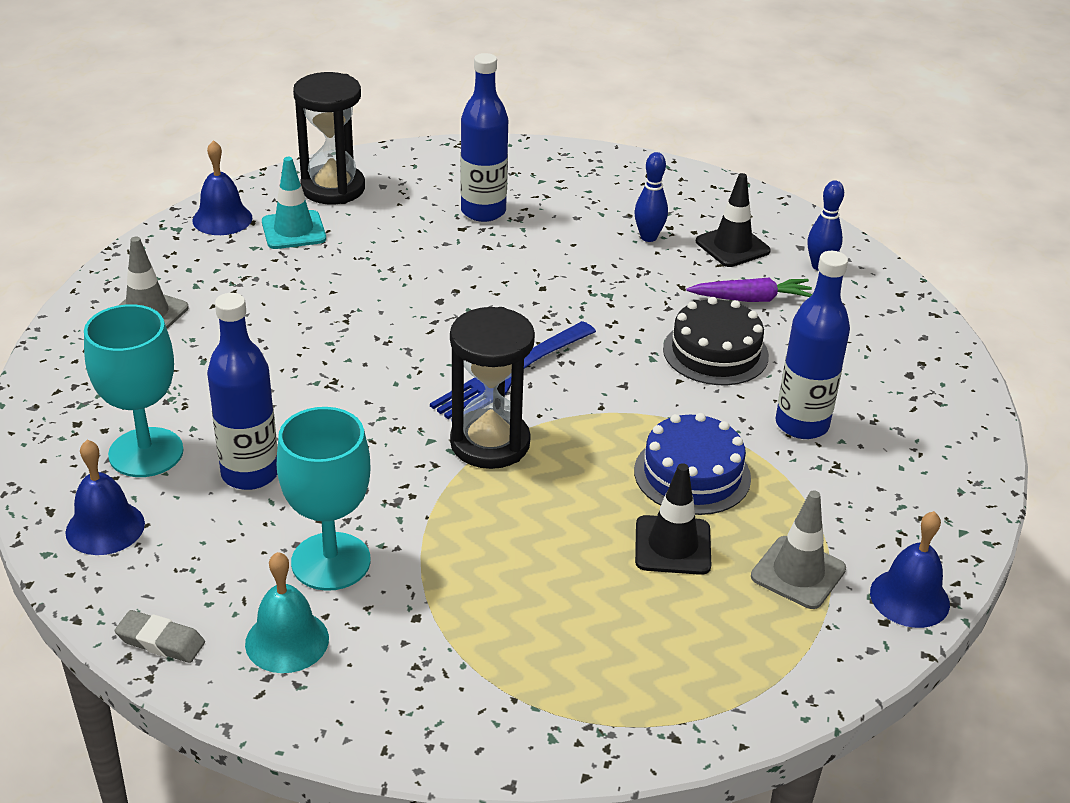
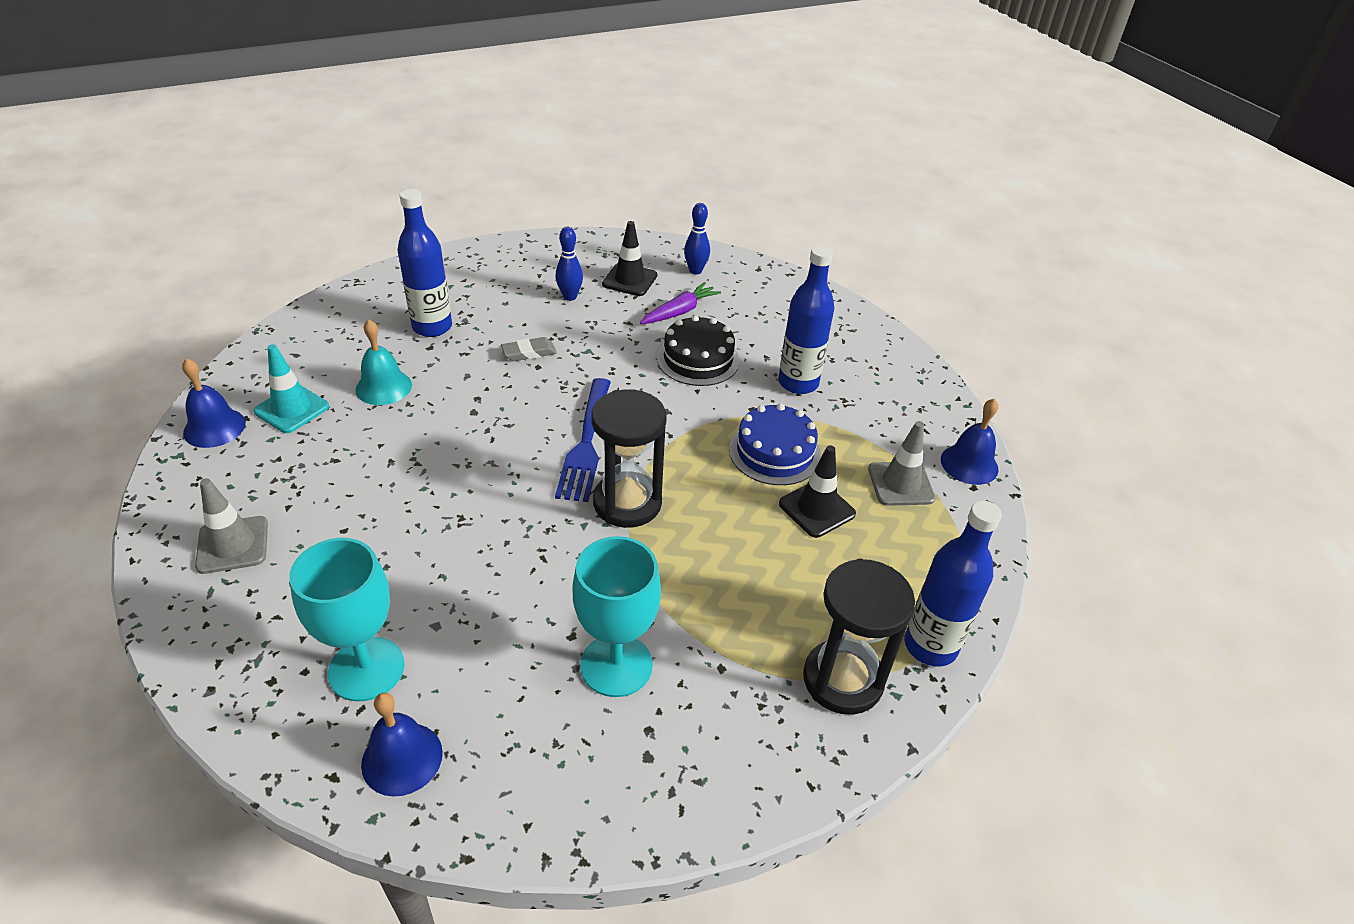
camera: 40 degrees left, 5 degrees up
(161, 641) = (559, 824): grey eraser -> grey eraser (529, 353)
(250, 474) = (476, 633): blue bottle -> blue bottle (930, 646)
(287, 641) = (654, 751): turquoise bell -> turquoise bell (383, 387)
(333, 188) = (288, 359): black hourglass -> black hourglass (842, 680)

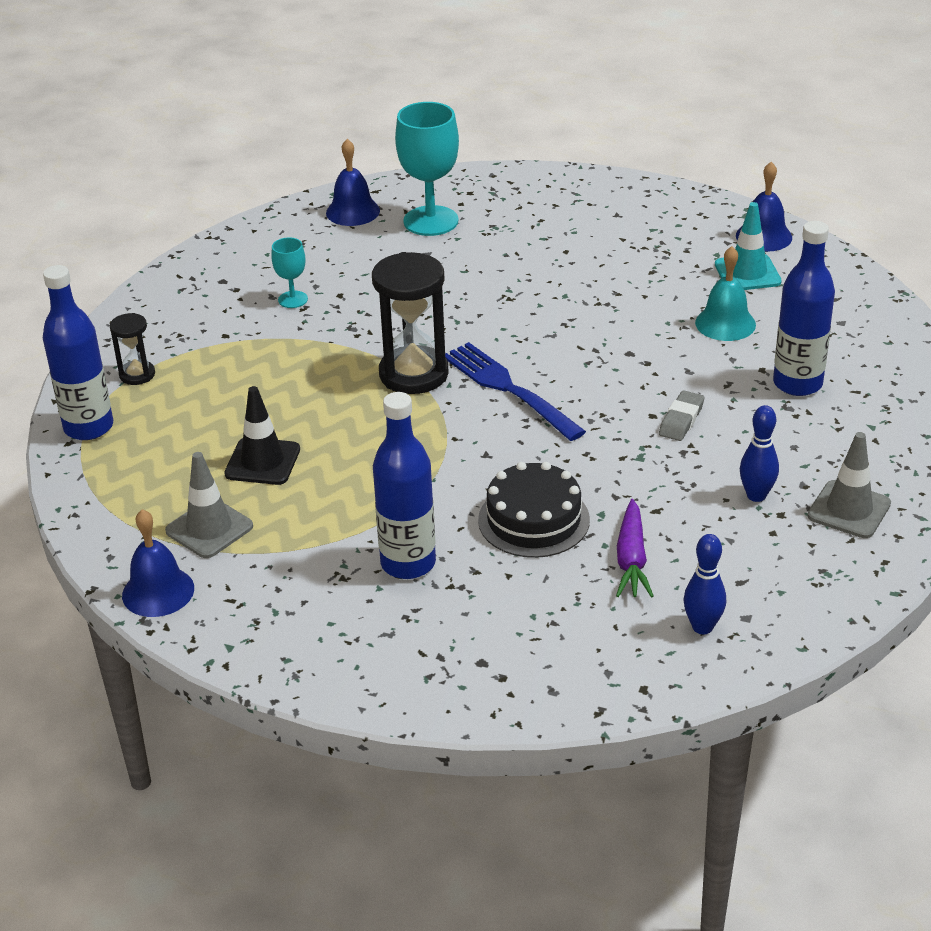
camera: 140 degrees right, 5 degrees down
(233, 545) = (610, 210): grey traffic cone -> grey traffic cone (849, 510)
(616, 665) = (293, 299): turquoise goblet -> turquoise goblet, size x0.51
(629, 280) = (742, 559): black traffic cone -> none
(775, 452) = (349, 483): blue cake -> none
(842, 680) = (137, 374): black hourglass -> black hourglass, size x0.52

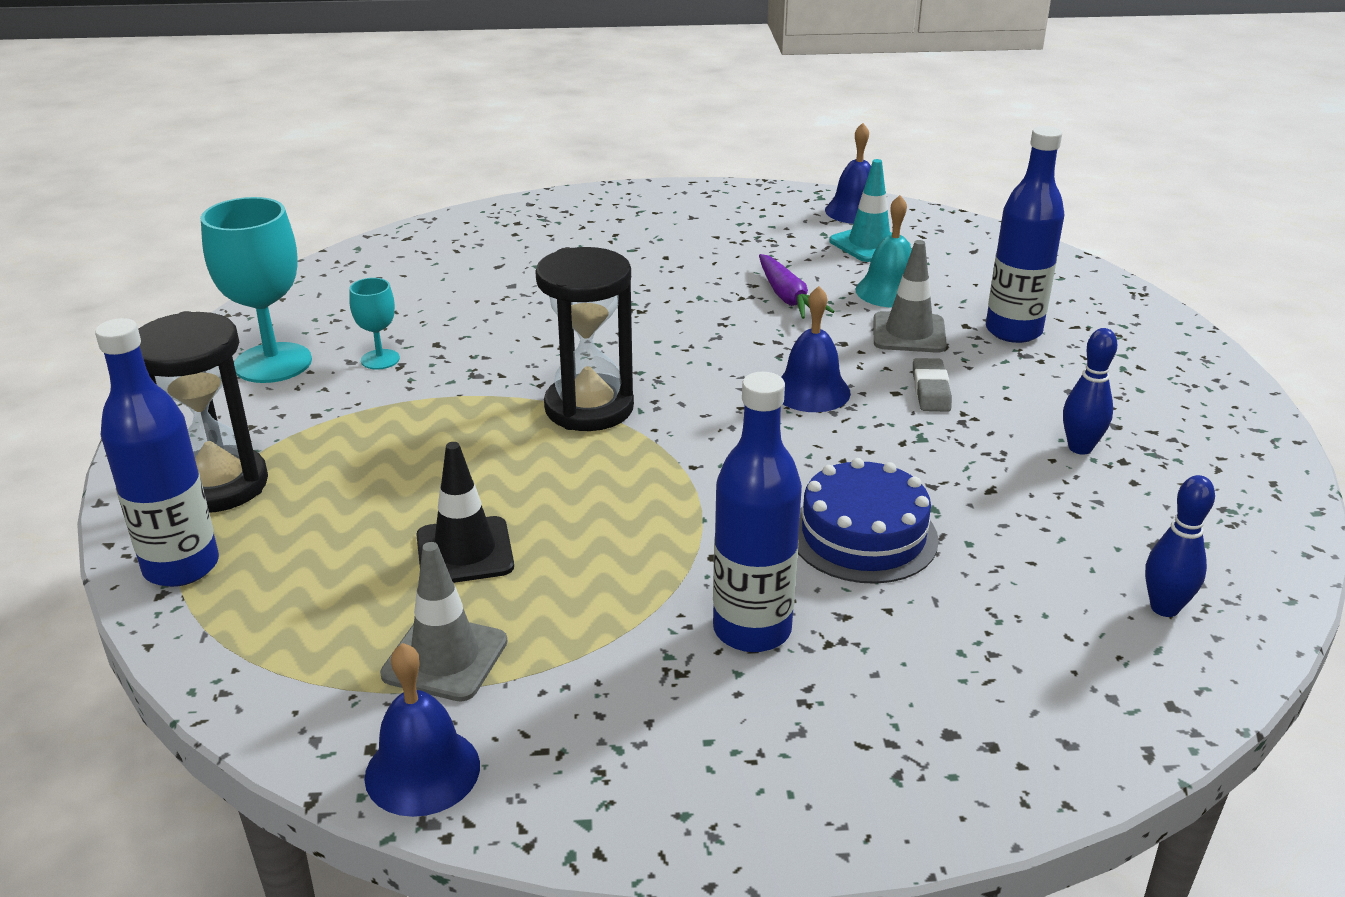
camera: 25 degrees left, 5 degrees down
(137, 374) = (218, 485): black hourglass -> black hourglass, size x1.93
(353, 211) = (394, 261): blue bell -> blue bell (811, 391)
(431, 221) = (493, 255): turquoise goblet -> turquoise goblet (273, 363)
(509, 389) = (715, 400): blue fork -> none
(534, 520) = (863, 535): black cake -> blue cake
(631, 559) = (1014, 551): purple carrot -> purple carrot (788, 297)
(849, 510) = (1185, 439): grey traffic cone -> grey traffic cone (909, 333)

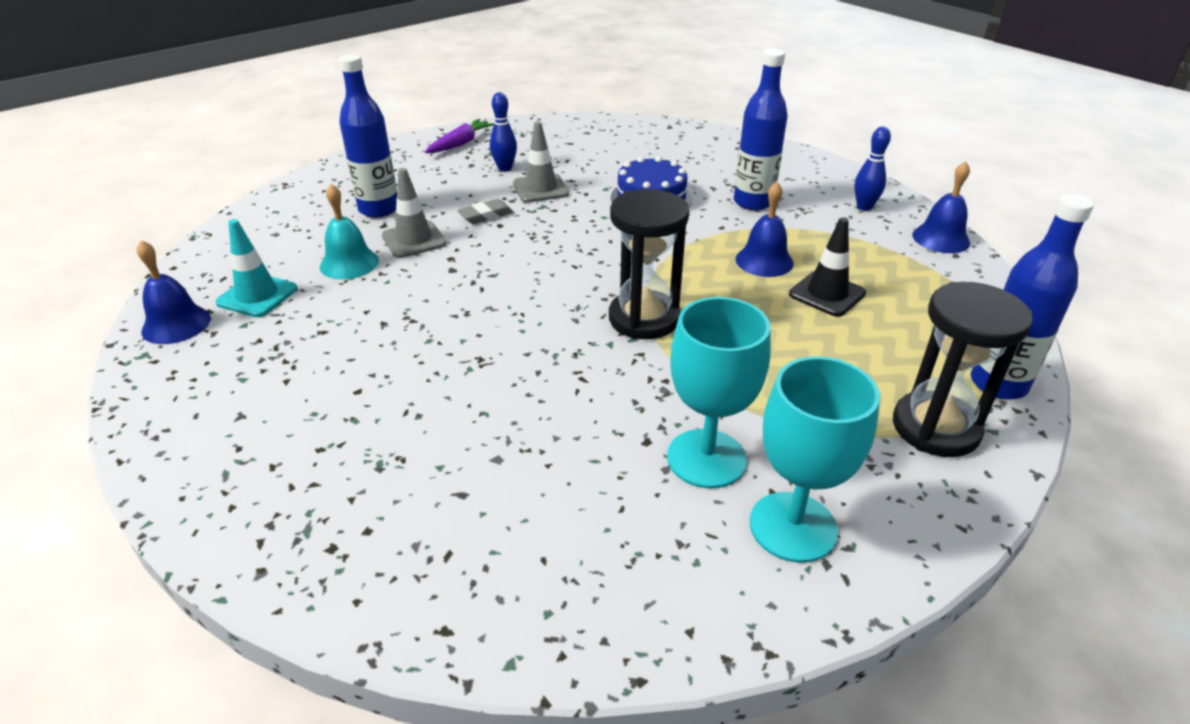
camera: 125 degrees left, 5 degrees up
(380, 359) = (706, 458): turquoise goblet -> turquoise goblet, size x1.97
(445, 658) = (890, 262): grey traffic cone -> grey traffic cone (540, 189)
(788, 297) = (395, 300): purple carrot -> purple carrot (460, 143)
(811, 391) = (528, 249): blue bell -> blue bell (764, 261)
(1164, 608) = (613, 135): blue bowling pin -> blue bowling pin (864, 207)

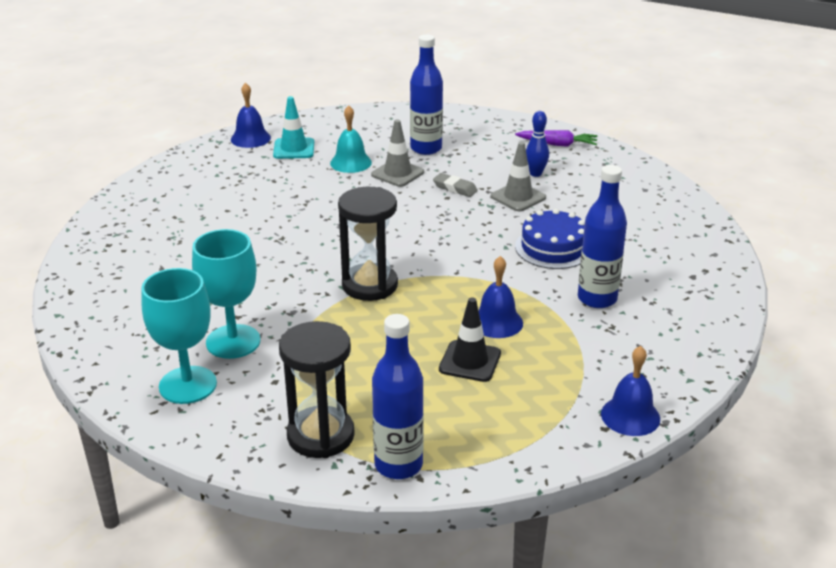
camera: 65 degrees right, 5 degrees down
(864, 207) = (652, 362): blue bowling pin -> none

